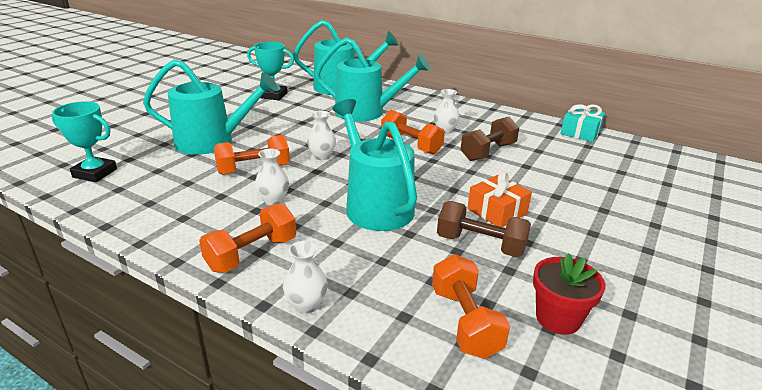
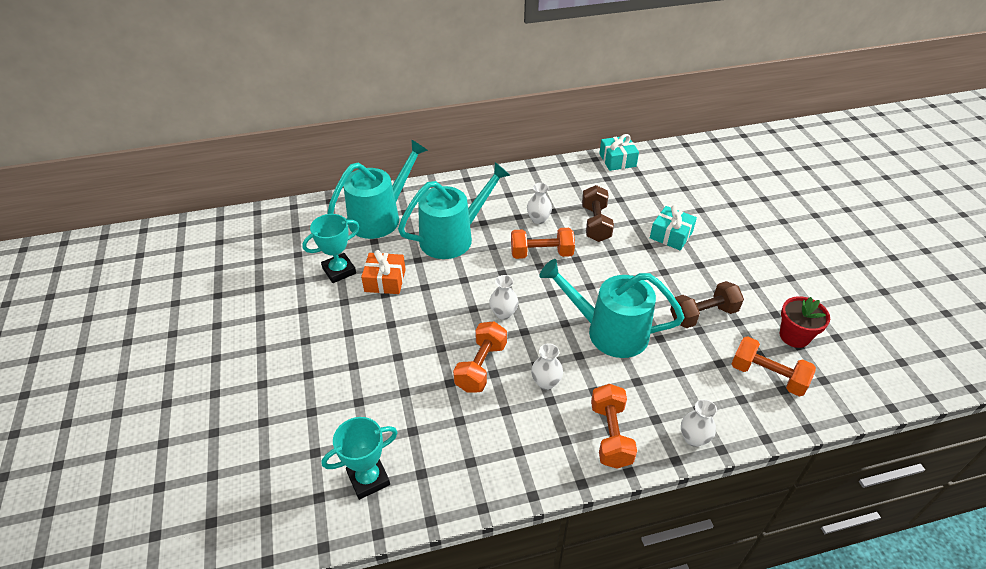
camera: 45 degrees left, 15 degrees up
(213, 142) = (396, 366): turquoise watering can -> none
(497, 211) = (674, 279): orange gift -> orange gift (385, 280)
(548, 188) = (671, 235): none -> turquoise gift

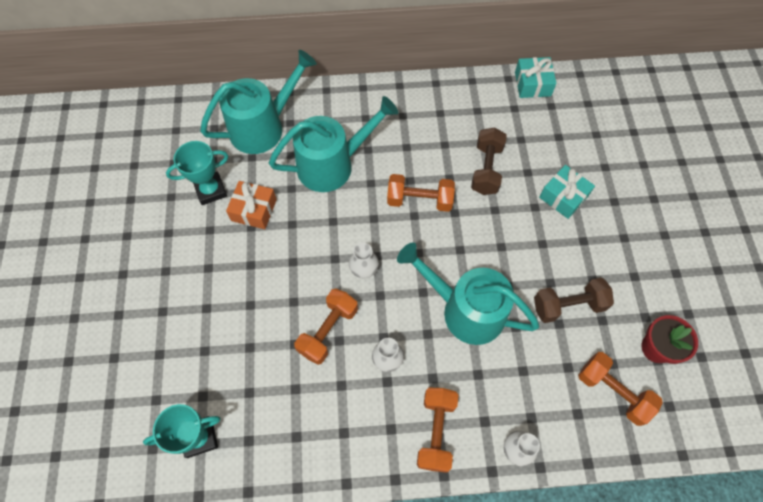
camera: 10 degrees right, 20 degrees up
(538, 219) = (427, 154): white vase -> none

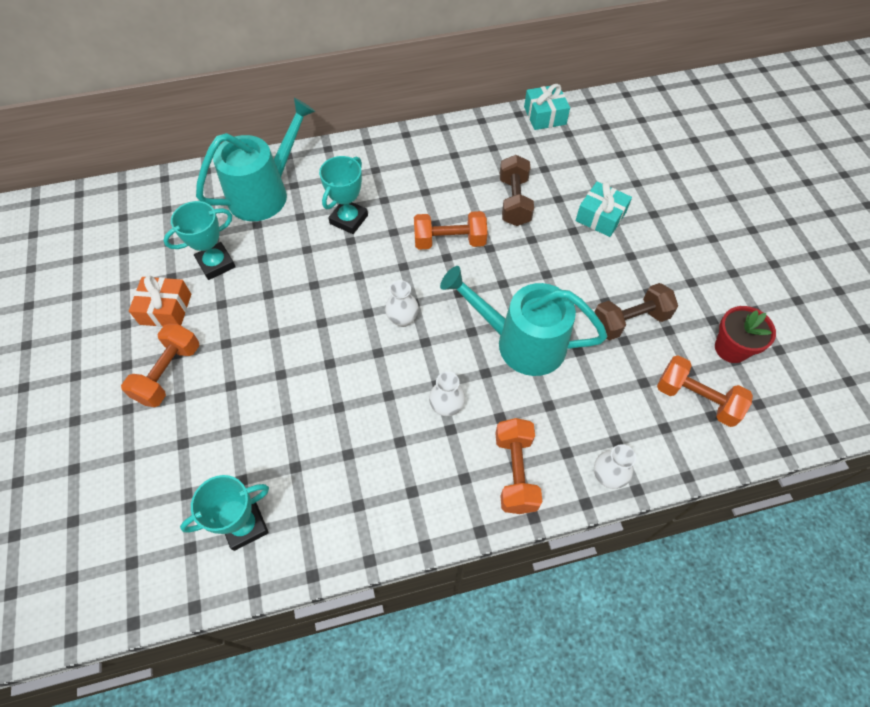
camera: 10 degrees left, 5 degrees down
(254, 210) = (268, 276): orange gift -> orange gift (165, 309)
(328, 330) = (374, 387): orange dumbbell -> orange dumbbell (168, 373)
(333, 165) = (349, 219): turquoise watering can -> turquoise trophy

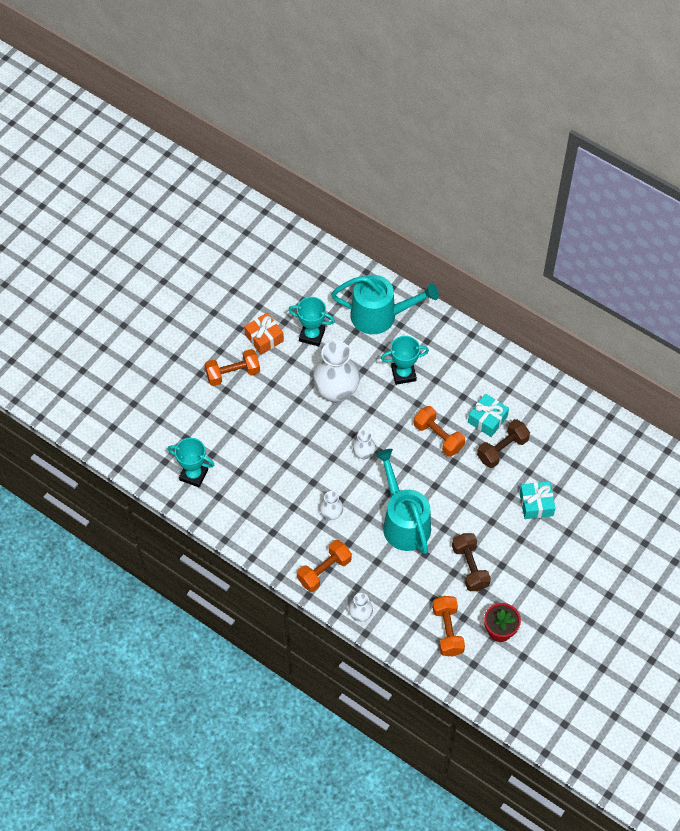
camera: 50 degrees right, 0 degrees up
(303, 290) = (336, 391): none -> white vase
(544, 115) = (595, 416): turquoise gift -> turquoise gift (487, 419)
(629, 321) = (470, 567): brown dumbbell -> brown dumbbell turned 45 degrees clockwise

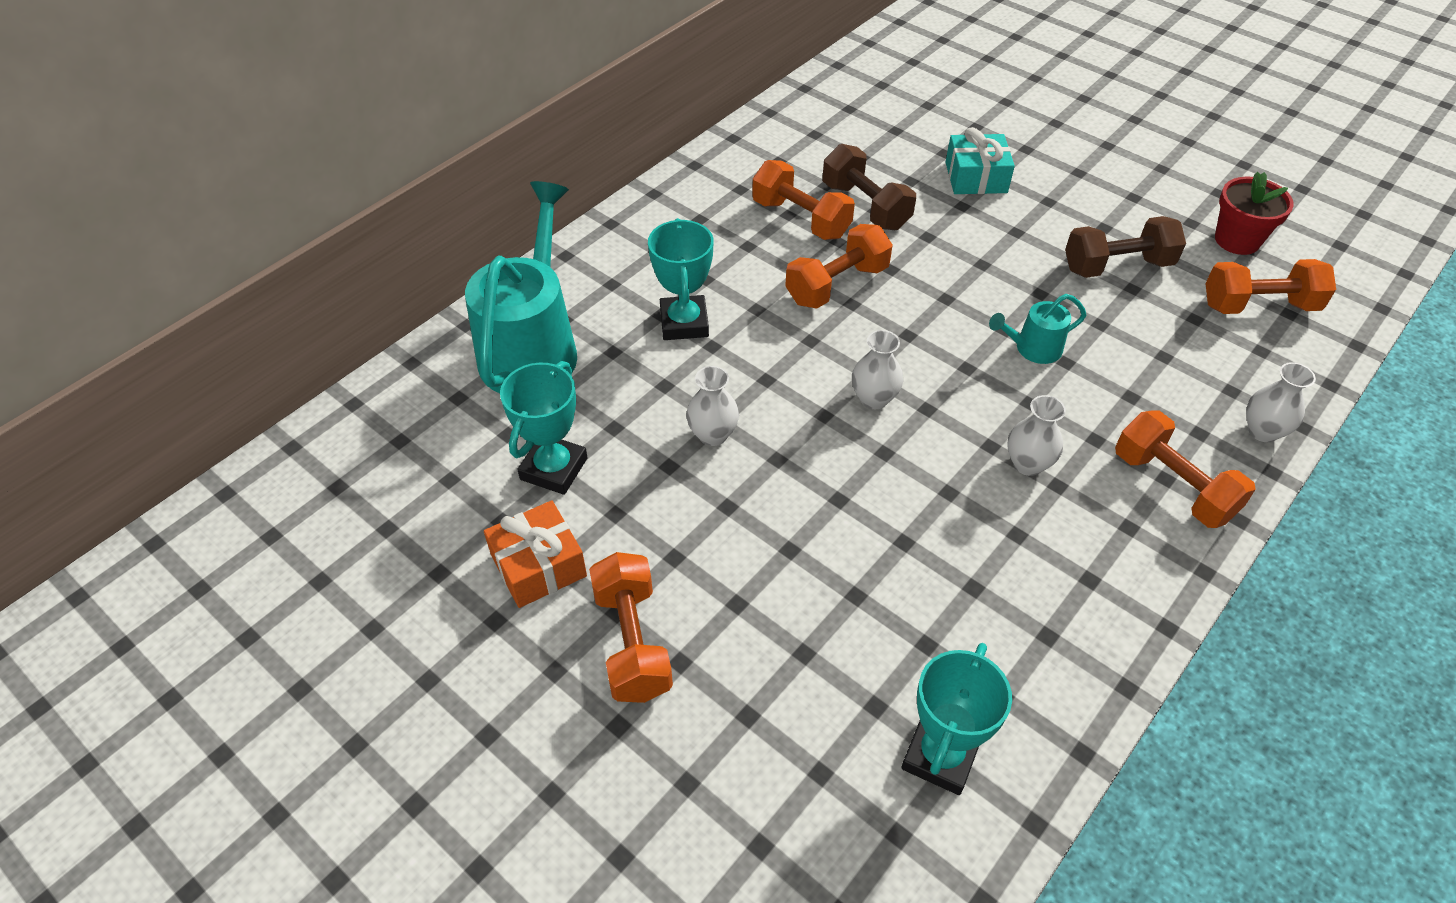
camera: 85 degrees left, 10 degrees down
(336, 391) = (713, 434): white vase -> white vase, size x0.49
(403, 521) = (1032, 349): turquoise watering can -> turquoise watering can, size x0.46
(487, 419) = (801, 219): turquoise gift -> orange dumbbell

